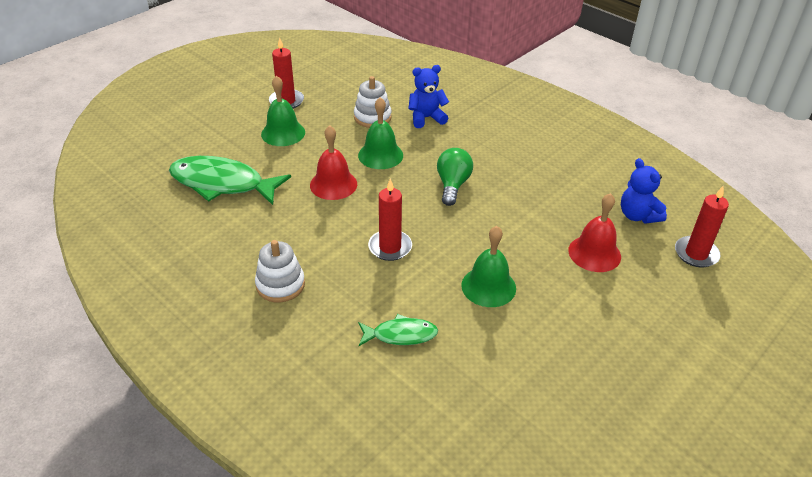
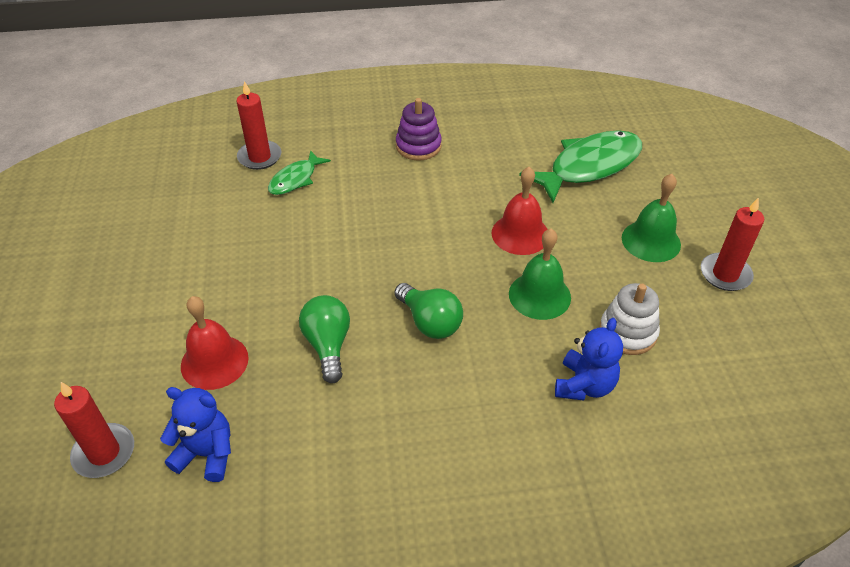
camera: 130 degrees right, 5 degrees up
(280, 285) = (418, 146): white stacking toy -> purple stacking toy
(390, 247) = (391, 224): red candle -> red candle (259, 157)
(488, 286) = (275, 255): green bell -> none
(520, 214) = (328, 345): none -> green light bulb

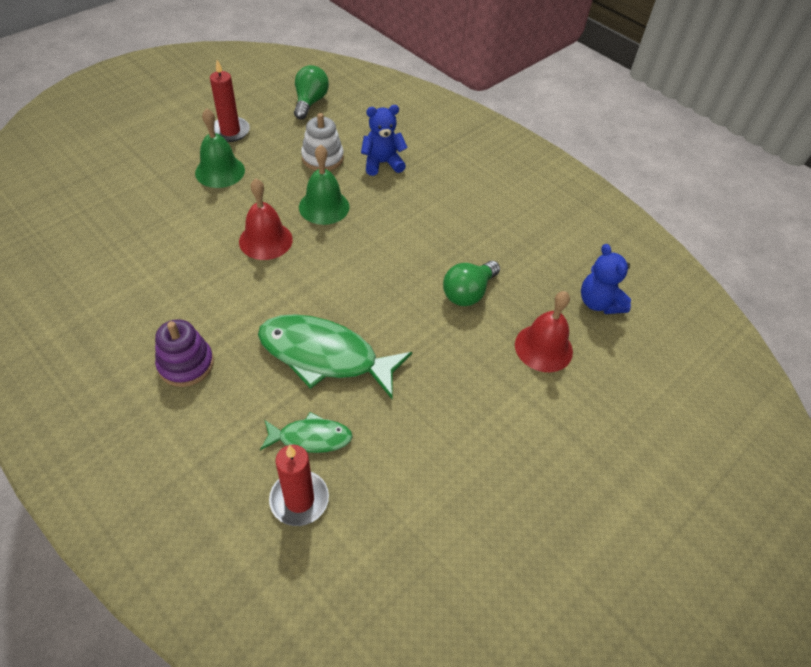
camera: 130 degrees left, 5 degrees up
(104, 453) = (657, 356): red candle -> none
(430, 322) = (398, 250): green light bulb -> green light bulb (310, 102)
(589, 166) = (142, 231): green fish -> green fish (325, 356)

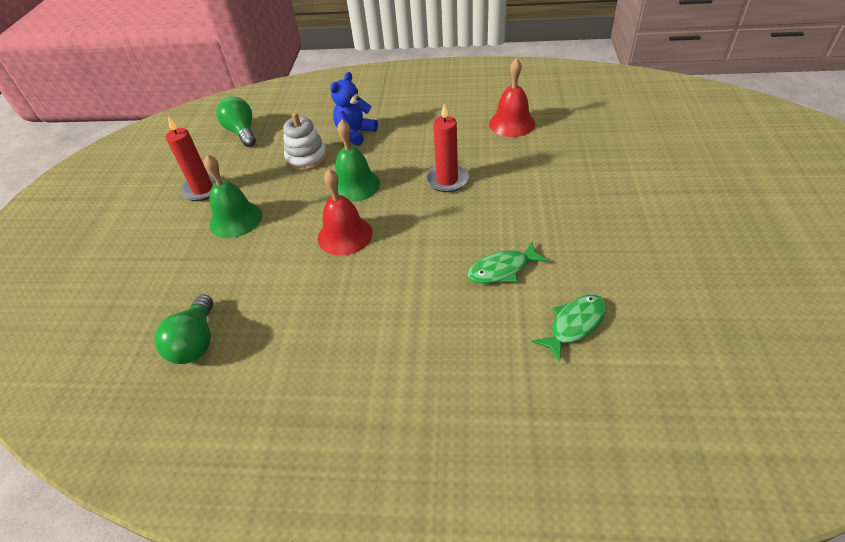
camera: 35 degrees left, 5 degrees down
(186, 364) = (414, 361): purple stacking toy -> none
(299, 499) = (629, 367): red candle -> red candle (447, 180)
(325, 356) = (502, 269): green fish -> green fish, size x0.54
(468, 293) = (527, 164): green light bulb -> green light bulb (196, 342)
(543, 348) = (613, 160): red bell -> red bell (512, 123)
(599, 303) = (602, 116): blue teddy bear -> none

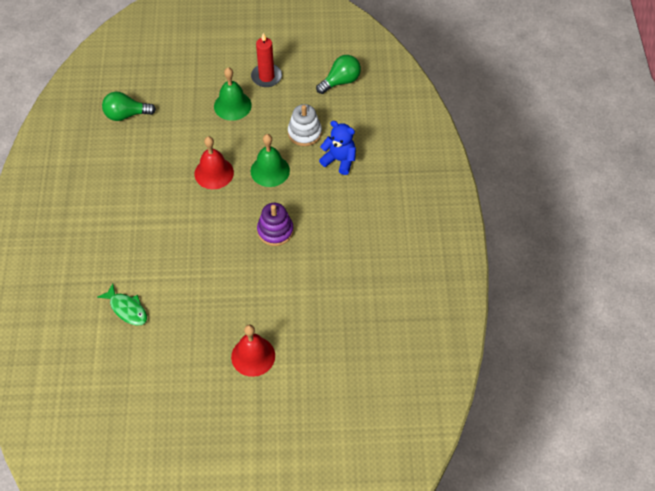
camera: 80 degrees right, 10 degrees up
(447, 180) = (275, 231): red candle -> purple stacking toy
(502, 269) = (177, 269): green fish -> none
(512, 123) = (356, 276): red bell -> red bell (253, 356)

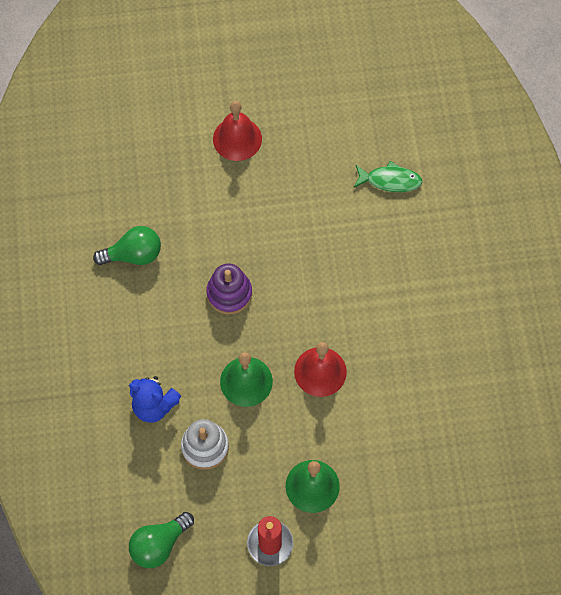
camera: 175 degrees right, 10 degrees up
(126, 115) = (460, 457): green light bulb -> green light bulb (133, 255)
(127, 309) = (390, 180): green fish -> green fish turned 150 degrees clockwise

